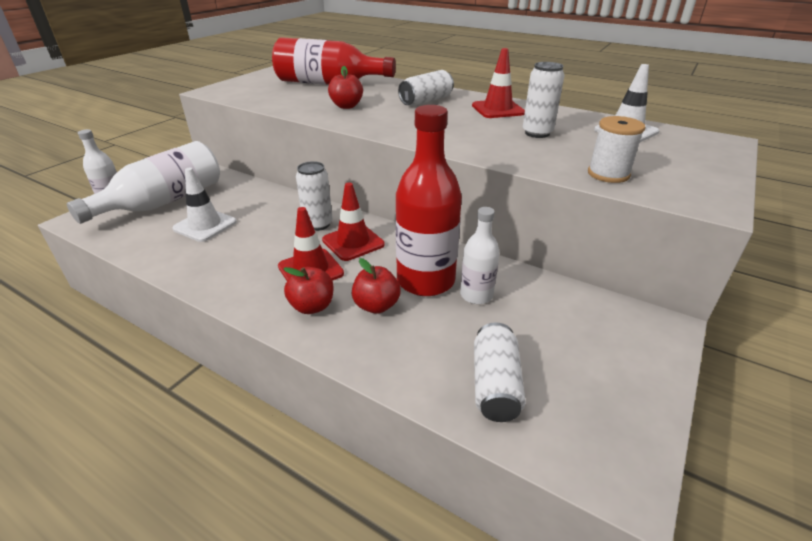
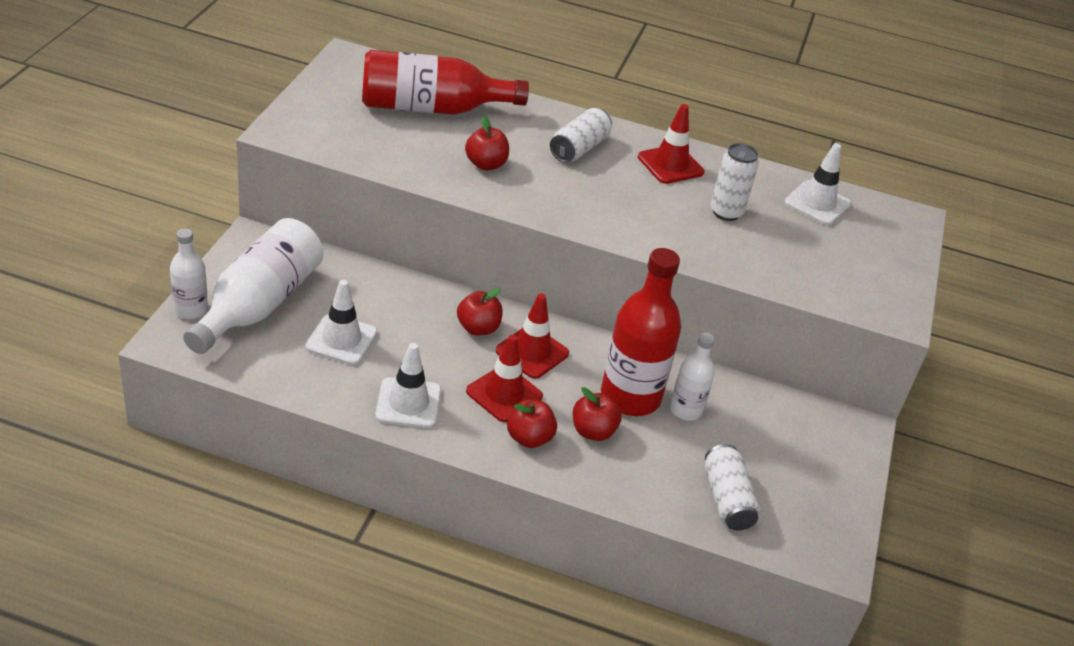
camera: 20 degrees left, 5 degrees up
(223, 271) = (408, 403): none -> white traffic cone
(318, 224) = (478, 328): white can -> red apple
(608, 174) = (807, 279): white spool -> none

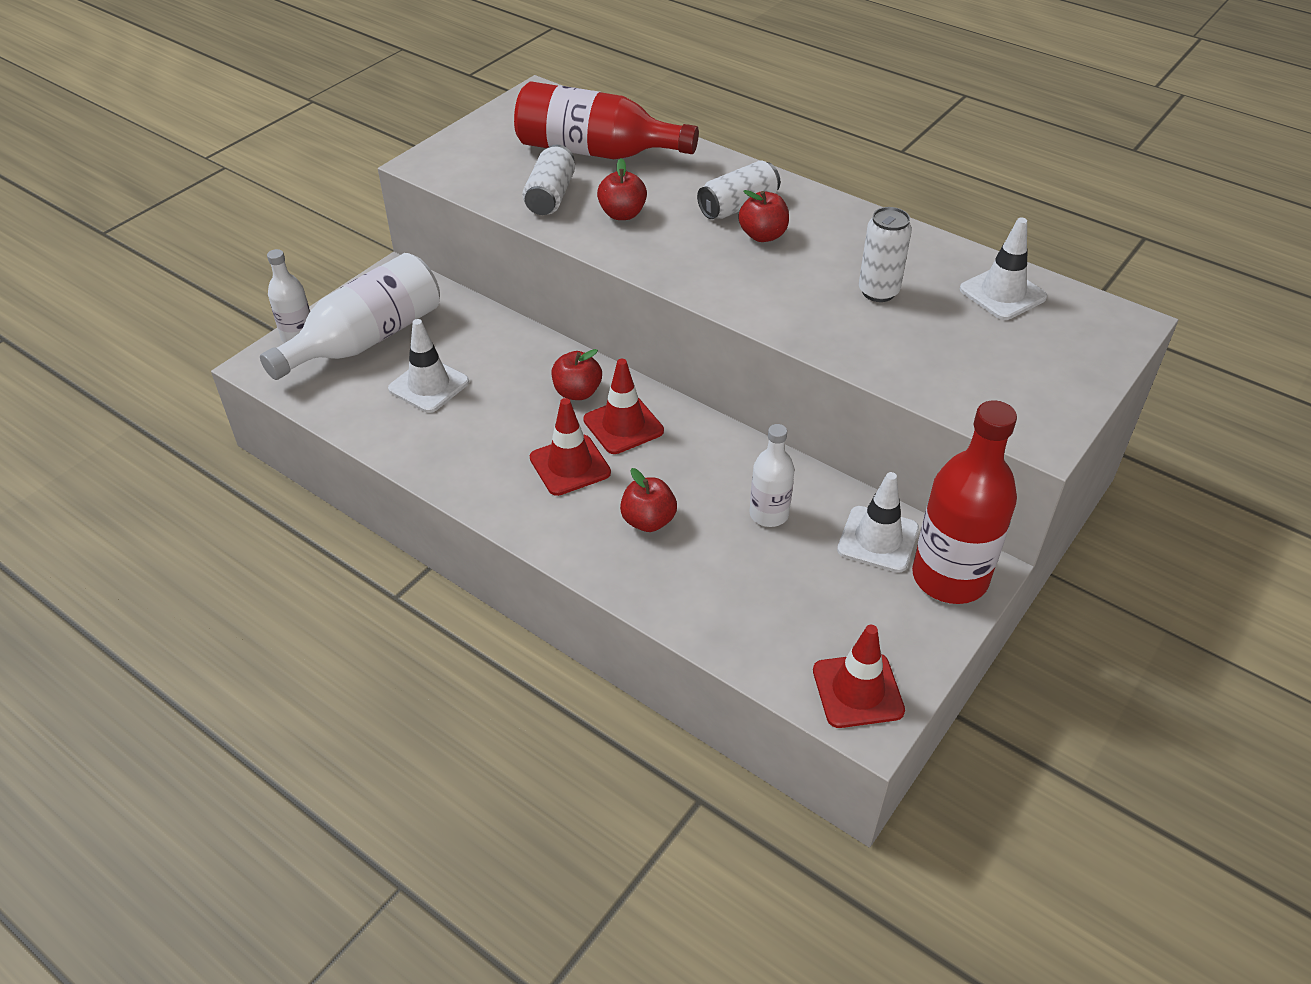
camera: 25 degrees right, 5 degrees up
(408, 403) = (463, 460): white traffic cone -> white traffic cone (878, 539)
(529, 438) = (573, 517): red apple -> red apple (763, 235)
(630, 397) = (710, 490): red bottle -> red bottle (949, 577)
(670, 165) = (838, 233): red traffic cone -> red traffic cone (857, 690)
(727, 499) = (768, 623): white can -> white can (550, 196)

